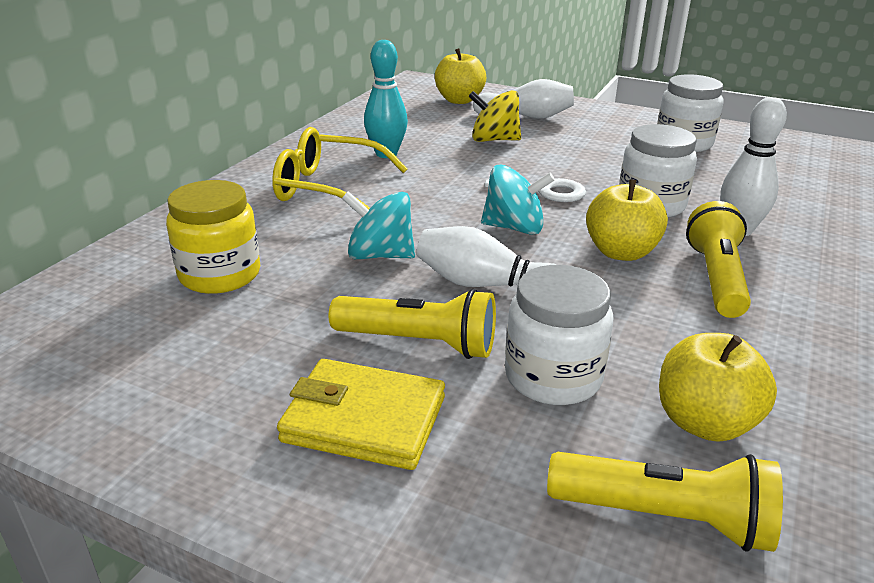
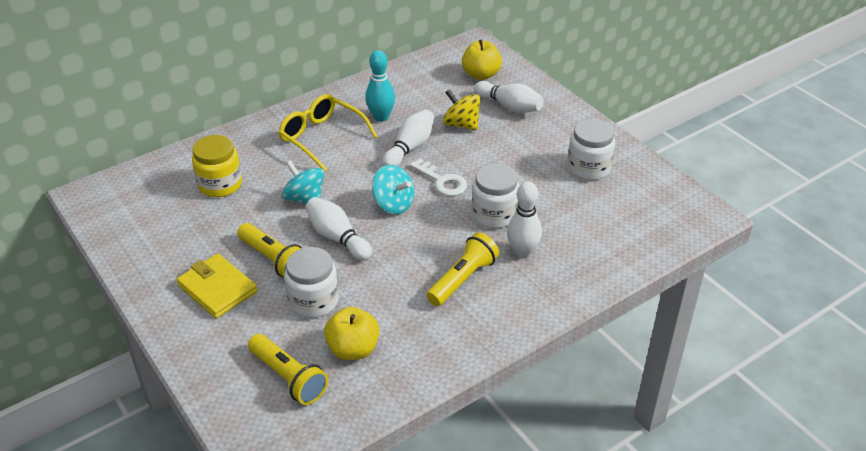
camera: 30 degrees right, 10 degrees up
(461, 172) = (410, 148): none -> white bowling pin
(621, 252) = (432, 243): yellow apple -> none

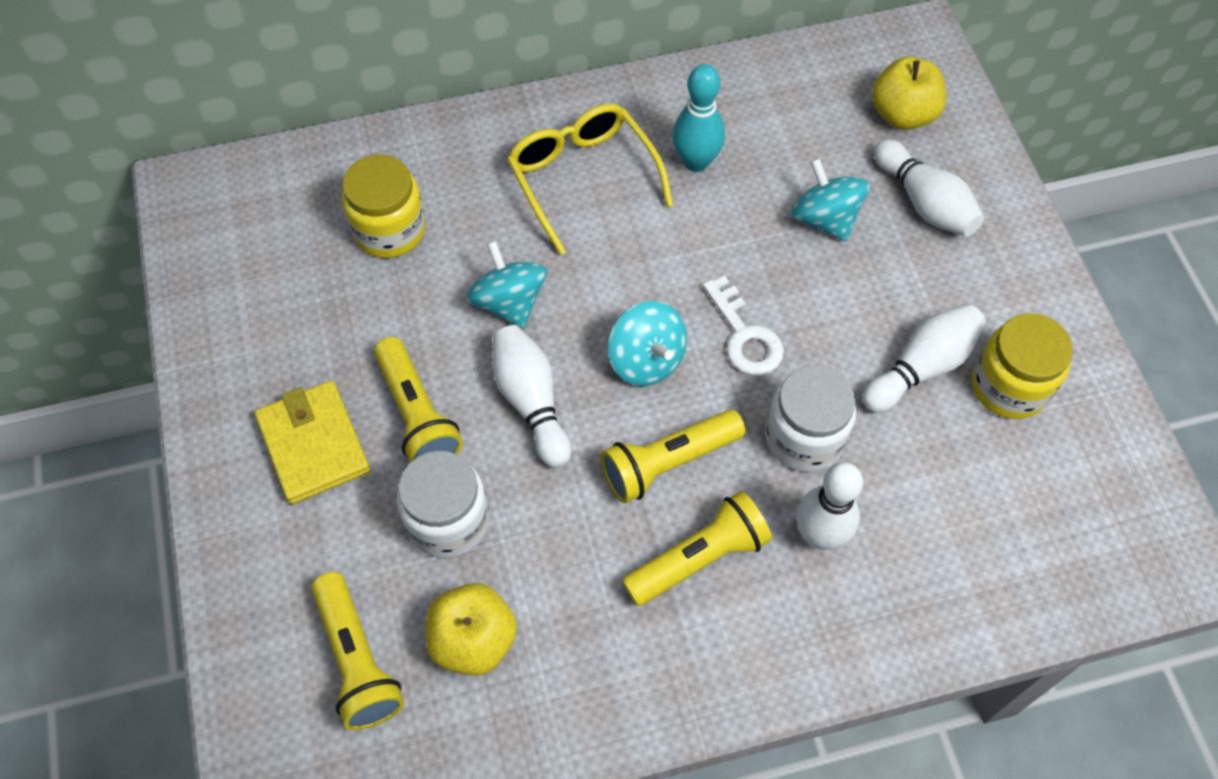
camera: 20 degrees right, 20 degrees up
(410, 148) = (718, 245): white bowling pin -> white bowling pin (921, 367)
(426, 244) = (668, 462): none -> yellow flashlight
(461, 124) = (825, 219): yellow spinning top -> turquoise spinning top
(589, 168) = (1009, 386): white jar -> yellow jar

